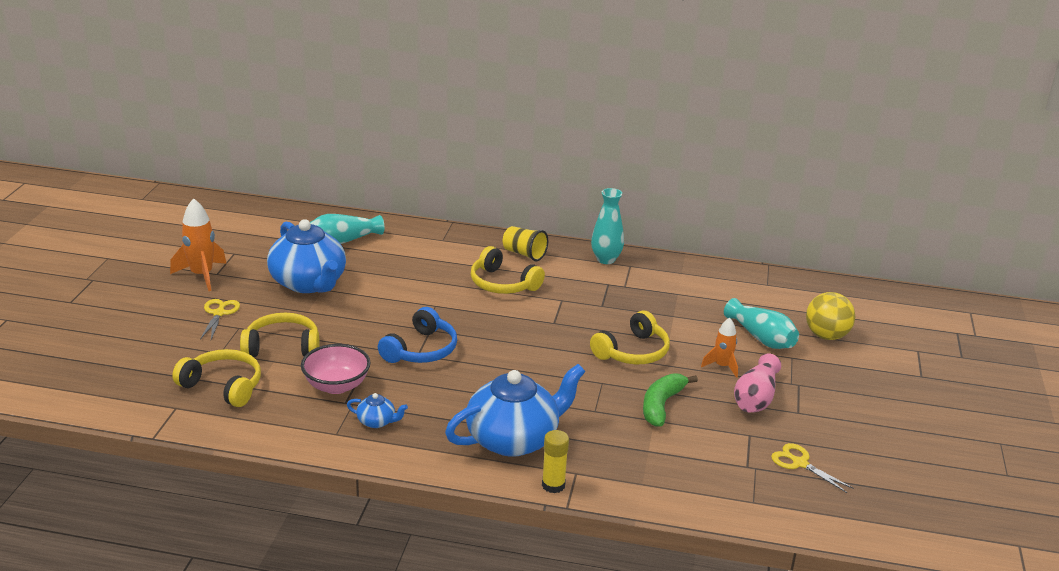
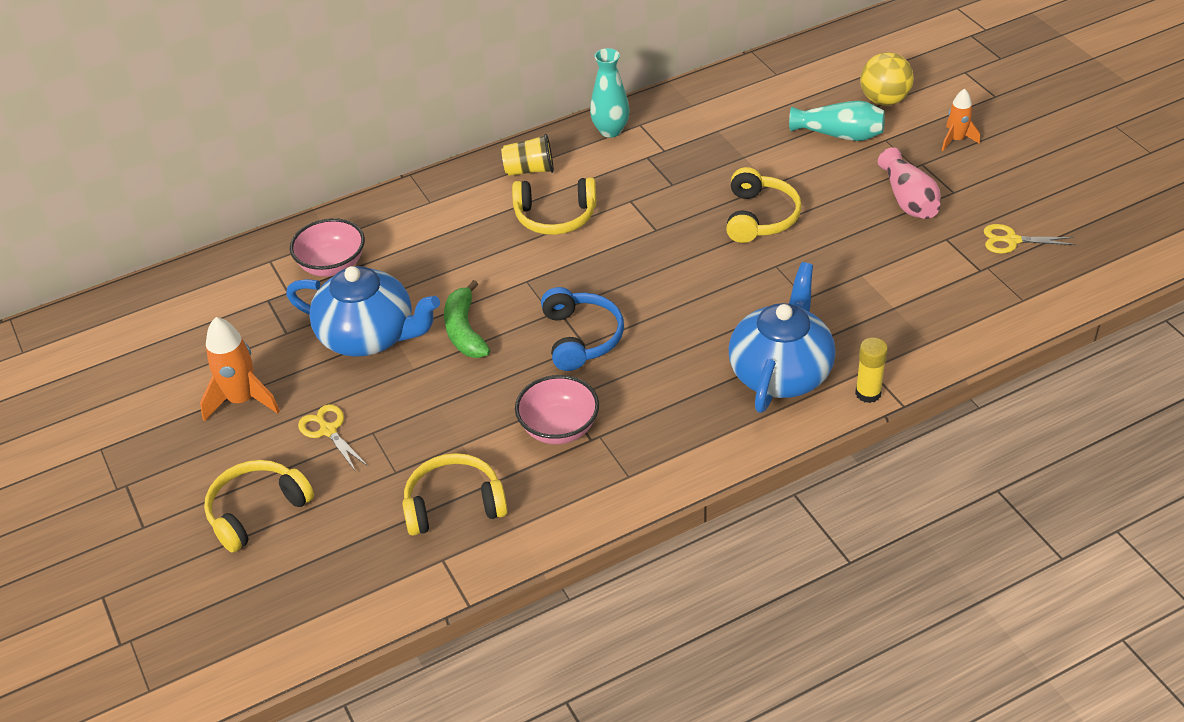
camera: 35 degrees left, 15 degrees up
(282, 347) = (448, 423): yellow headphones -> yellow headphones (256, 511)
(343, 241) = (332, 265): turquoise vase -> pink bowl
(377, 422) = (646, 438): blue teapot -> none
(661, 405) = (849, 256): green banana -> green banana (464, 331)
(722, 366) = (846, 185): orange rocket -> orange rocket (956, 140)

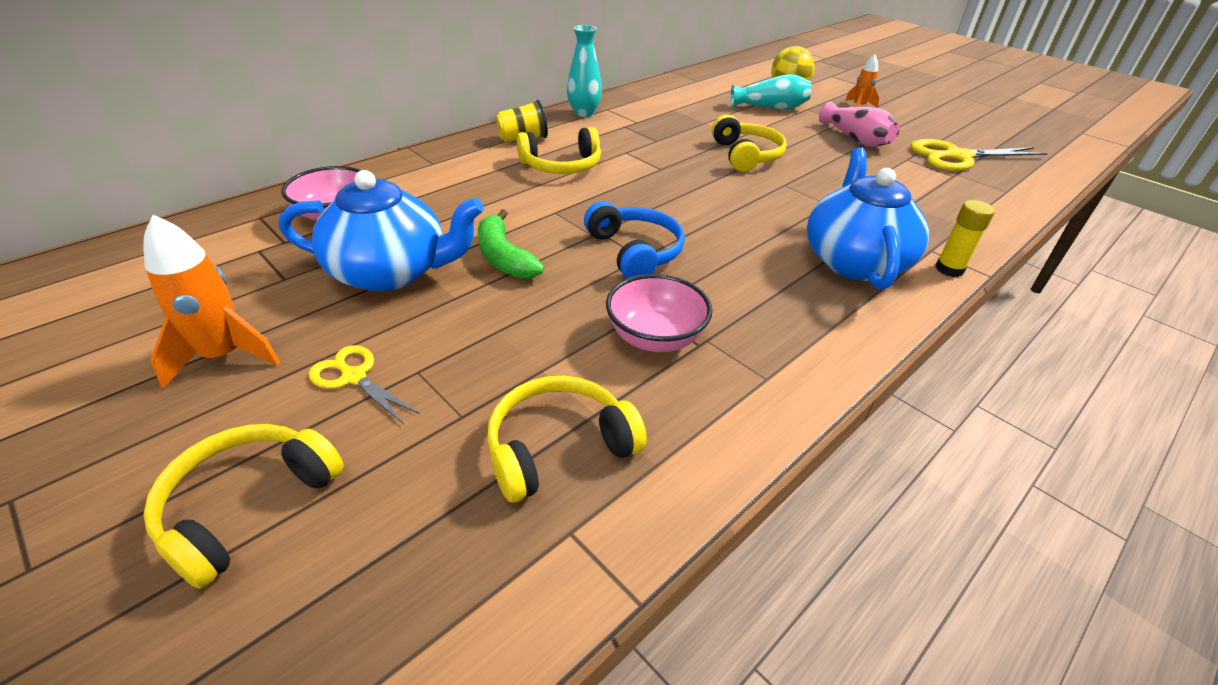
camera: 20 degrees left, 5 degrees down
(1012, 240) = (957, 157): yellow scissors -> yellow scissors, size x1.78

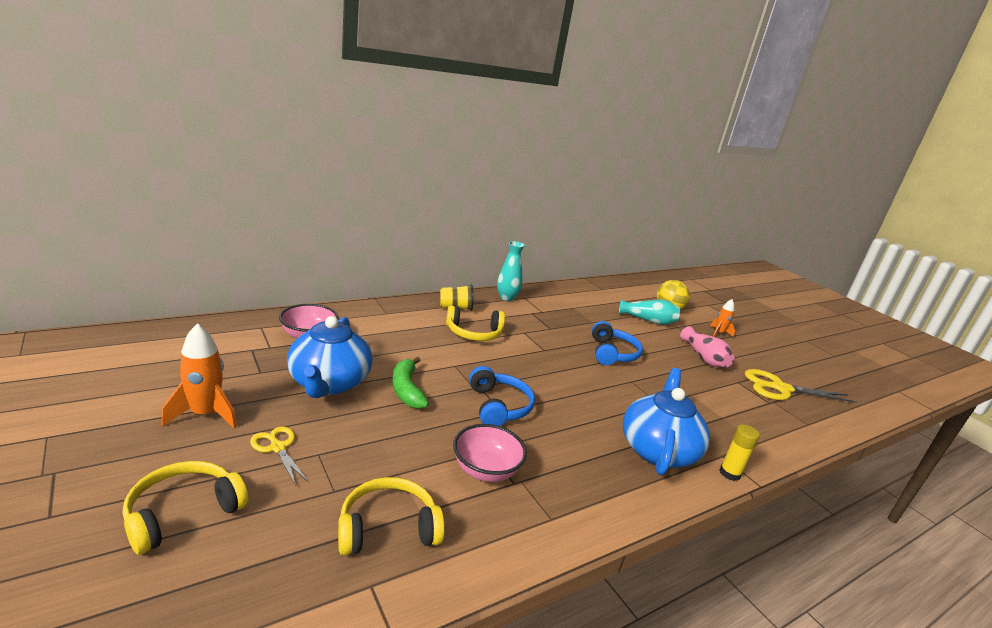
camera: 10 degrees right, 15 degrees down
(391, 272) = (329, 383): blue teapot -> blue teapot turned 75 degrees clockwise
(746, 155) = (612, 353): yellow headphones -> blue headphones

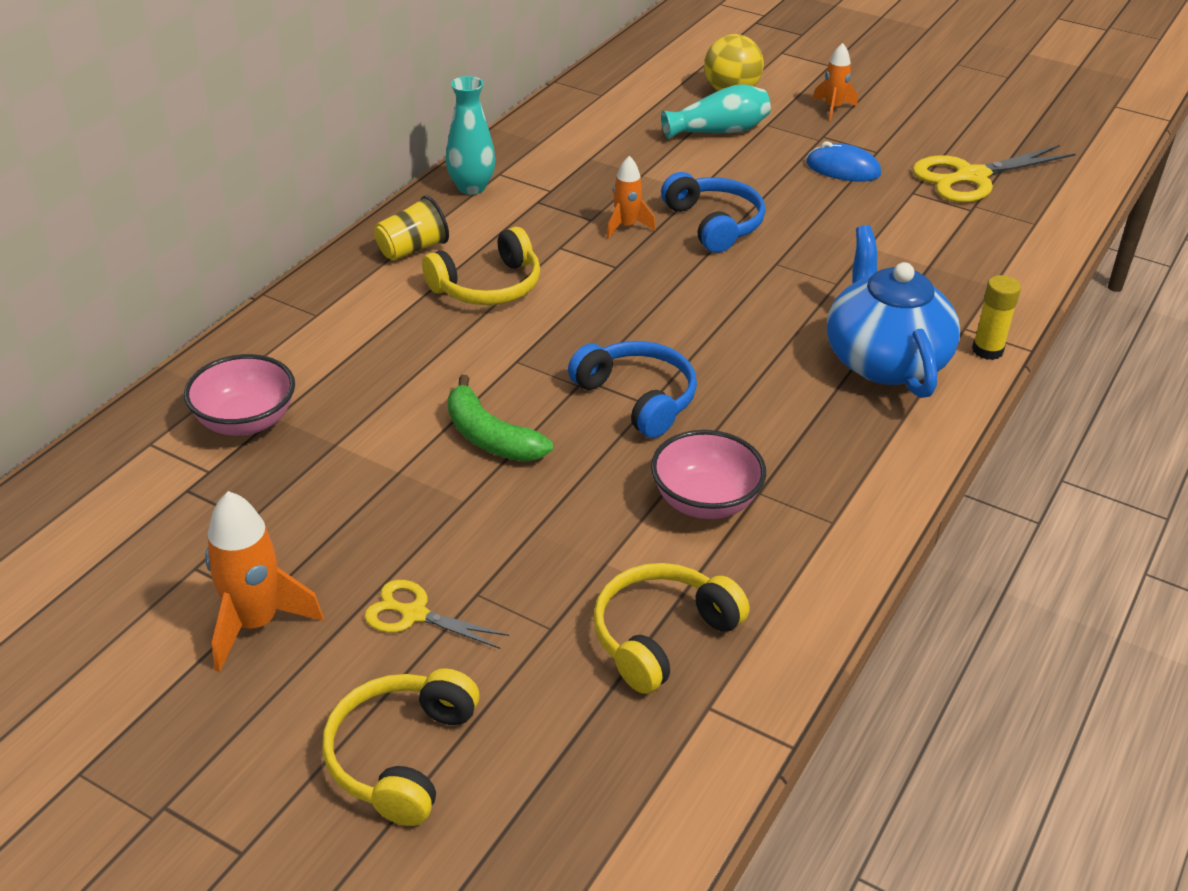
camera: 25 degrees left, 15 degrees up
(329, 383) = (370, 484): blue teapot -> none
(565, 337) = (626, 226): none -> orange rocket
(704, 358) = (843, 169): pink vase -> blue mouse

